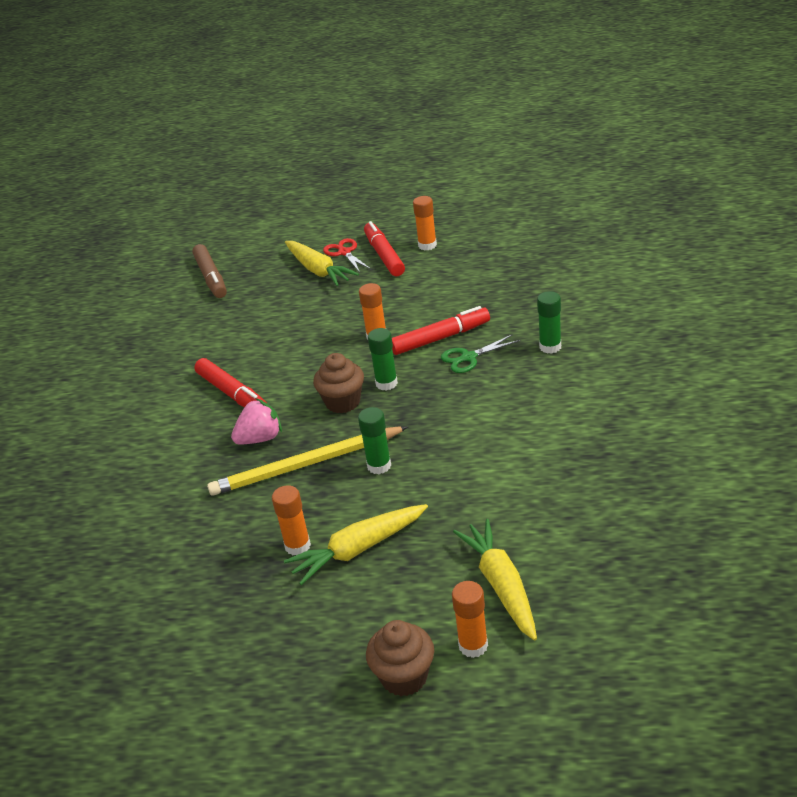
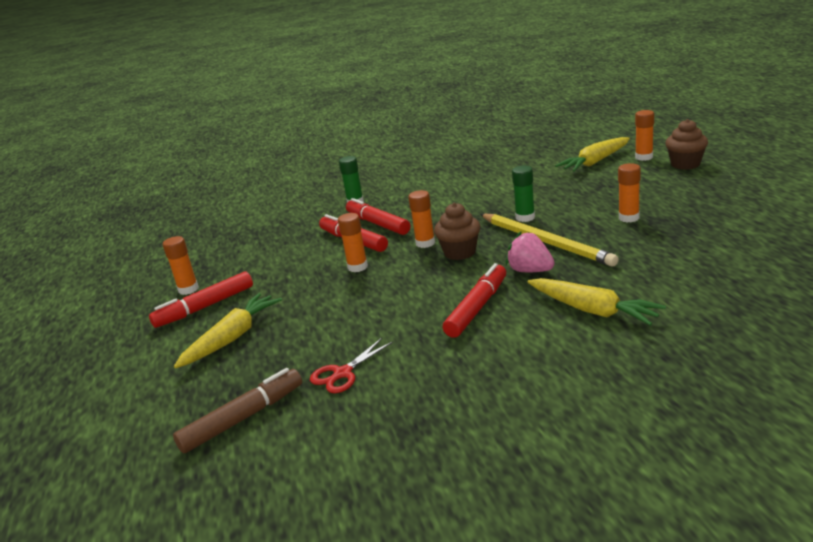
camera: 110 degrees left, 10 degrees down
(344, 252) = (193, 333): red scissors -> red scissors (343, 373)
(358, 549) = (610, 200): yellow carrot -> yellow carrot (592, 310)
(386, 383) = (425, 243): green glue stick -> orange glue stick
(468, 357) = (377, 224): green scissors -> red marker

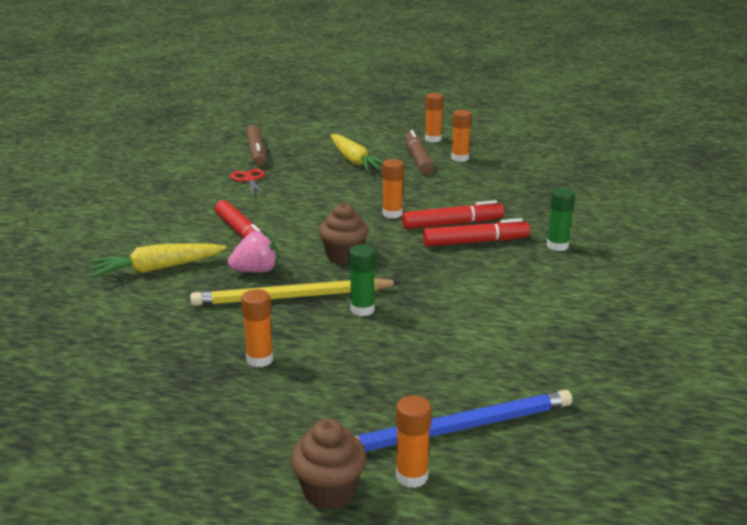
camera: 115 degrees right, 0 degrees up
(205, 307) = (418, 159): red marker -> brown marker
(425, 243) = (390, 249): orange glue stick -> orange glue stick (433, 139)
(595, 162) = (457, 428): yellow carrot -> blue pencil

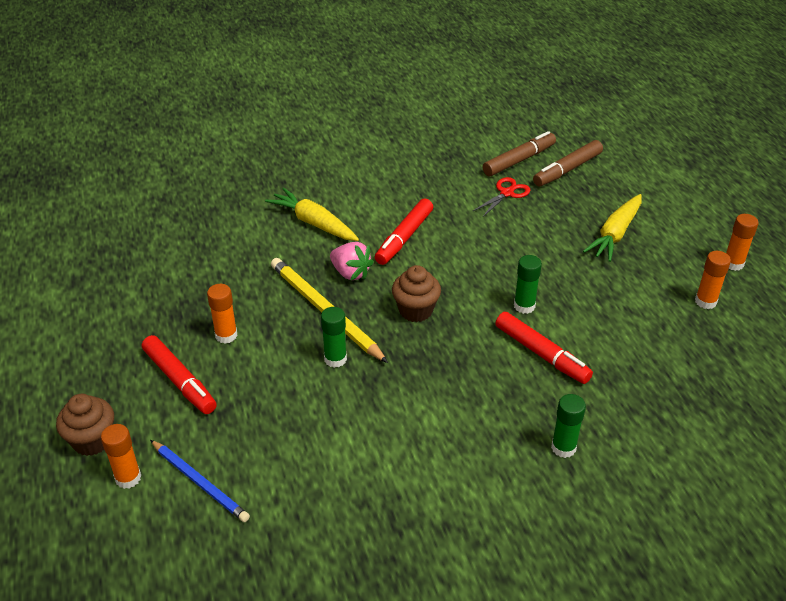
camera: 60 degrees right, 15 degrees up
(392, 214) = (524, 306): orange glue stick -> green glue stick
(418, 159) = (667, 273): brown marker -> brown marker (519, 160)
(457, 428) = (199, 482): blue pencil -> blue pencil, size x0.66
(475, 242) = (518, 384): red marker -> red marker (180, 381)

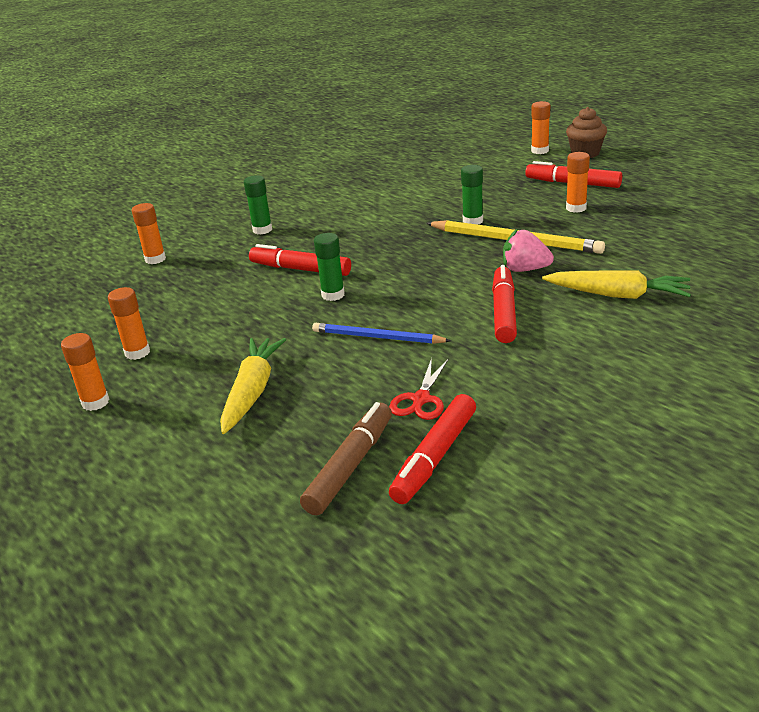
camera: 160 degrees right, 10 degrees down
(199, 482) = (495, 160): blue pencil -> blue pencil (378, 337)
(415, 310) = (435, 263): brown cupcake -> none
(519, 160) = (435, 457): brown marker -> red marker
(699, 441) = (155, 259): none -> orange glue stick

